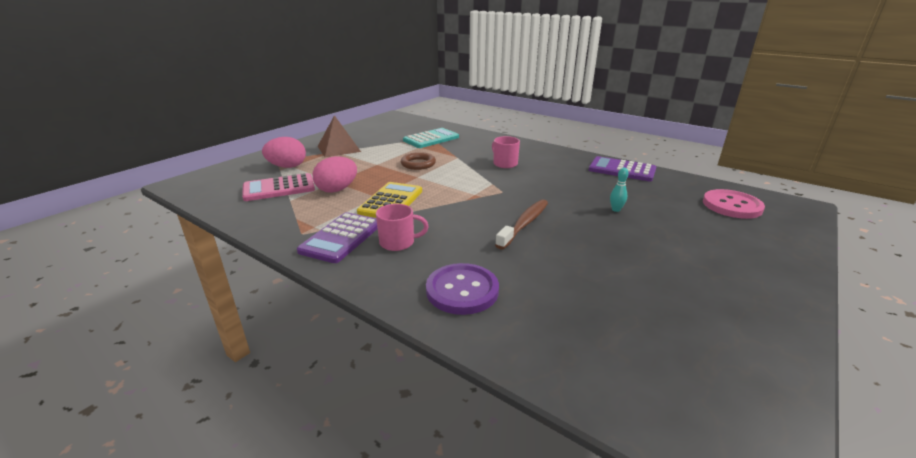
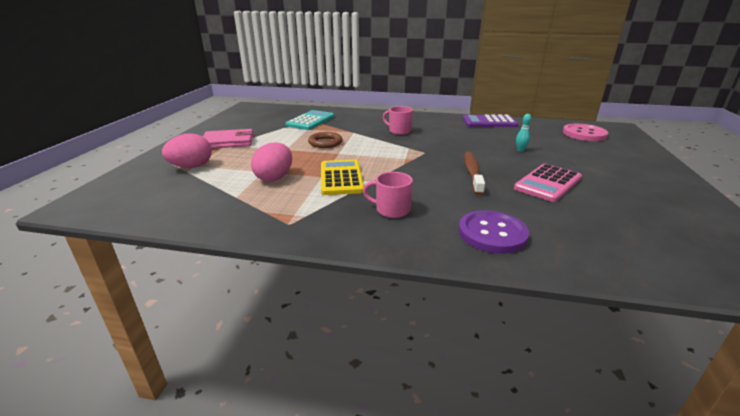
camera: 25 degrees left, 0 degrees up
(279, 188) = (208, 188): pink calculator -> pink calculator (548, 183)
(339, 149) = (228, 142): brown pyramid -> pink wallet
(341, 238) = (334, 218): purple calculator -> none
(398, 242) = (391, 210): pink mug -> pink mug turned 135 degrees counterclockwise

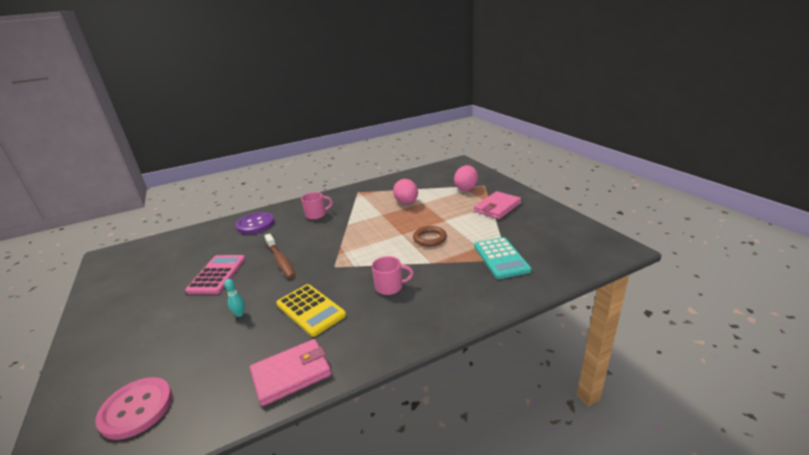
camera: 145 degrees right, 0 degrees up
(341, 178) = (368, 218): yellow calculator -> yellow calculator (310, 310)
(489, 122) = (291, 374): purple calculator -> pink wallet

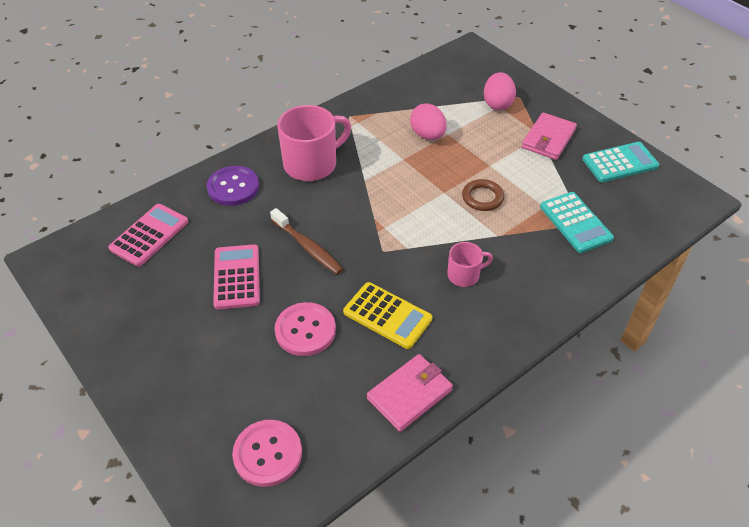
camera: 15 degrees left, 20 degrees up
(181, 247) = (149, 235): none -> pink calculator
(240, 314) = (305, 330): turquoise bowling pin -> pink button
(316, 215) = (311, 164): pink mug -> pink mug, size x1.89
(552, 223) = (620, 163): none -> turquoise calculator

